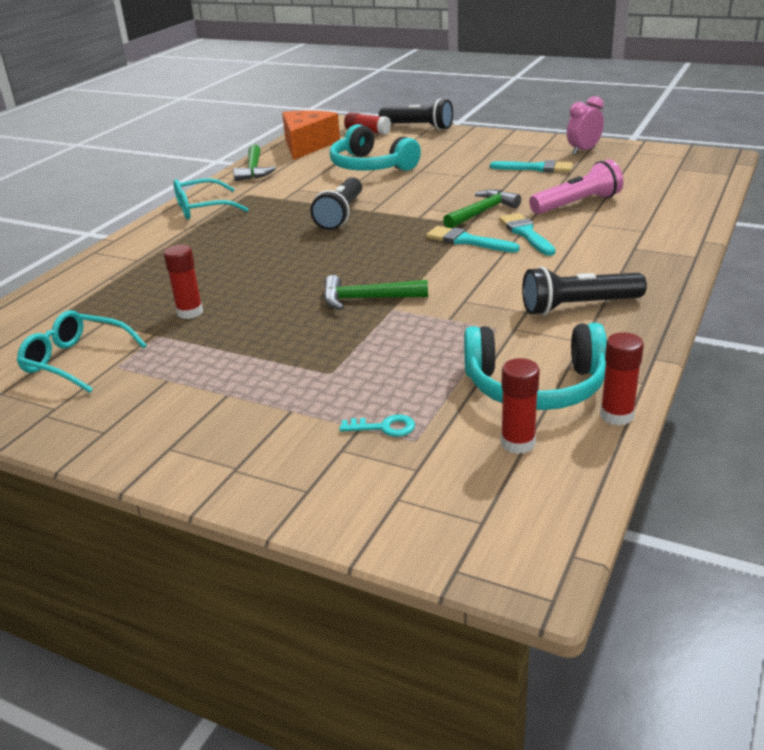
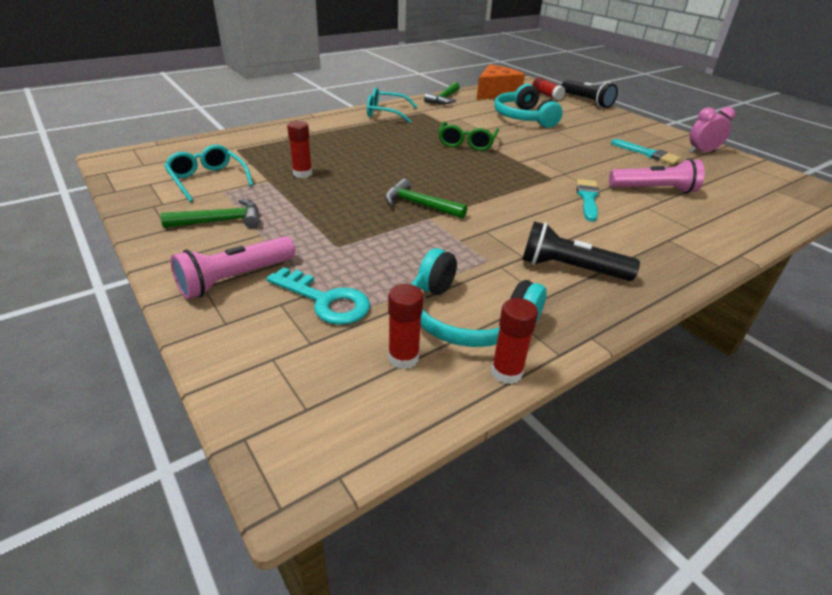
camera: 25 degrees right, 5 degrees up
(260, 447) = (235, 279): none -> pink flashlight
(341, 215) = (467, 143): black flashlight -> green glasses
(384, 427) = (325, 300): turquoise key -> turquoise key, size x1.89
(467, 241) = (536, 189): turquoise brush -> none
(482, 212) = (570, 172): green hammer -> green hammer (221, 221)

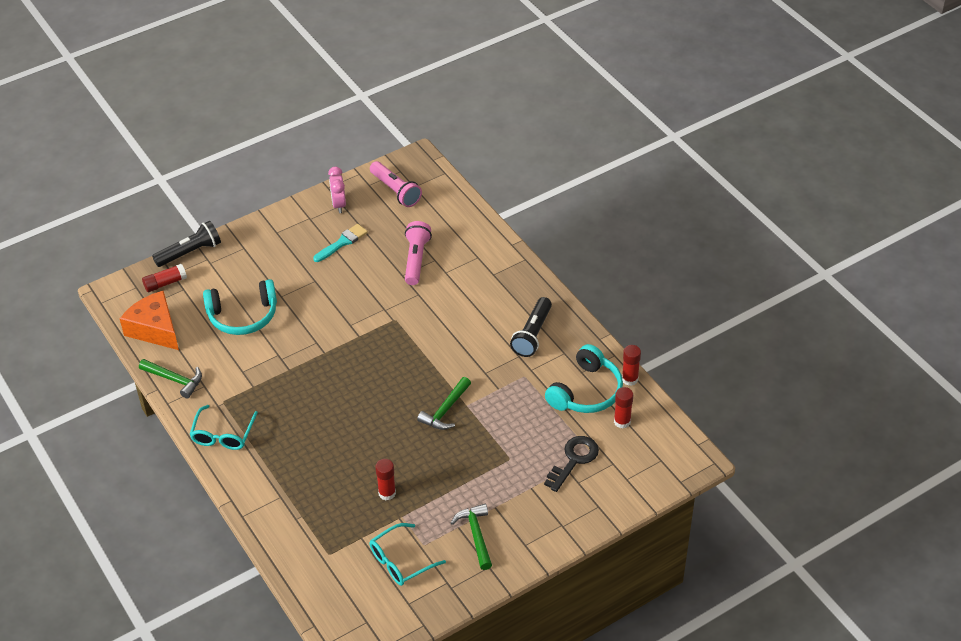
camera: 85 degrees left, 10 degrees up
(235, 279) = (553, 510): pink flashlight -> pink flashlight (395, 191)
(325, 300) = (574, 460): turquoise key -> black key
(467, 143) = (315, 370): green glasses -> none
(587, 198) = (432, 304): turquoise brush -> none

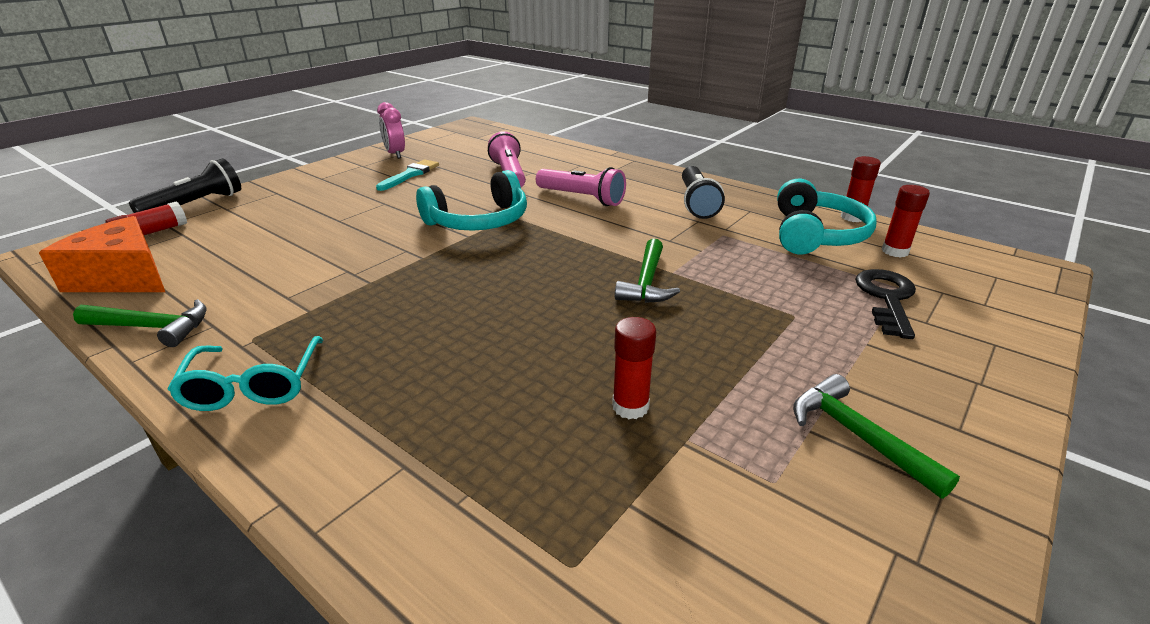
camera: 20 degrees left, 15 degrees down
(243, 316) = (281, 243): turquoise headphones -> turquoise headphones (479, 221)
(395, 191) = (458, 141): pink flashlight -> pink flashlight (581, 198)
(400, 561) = (755, 533): turquoise glasses -> none

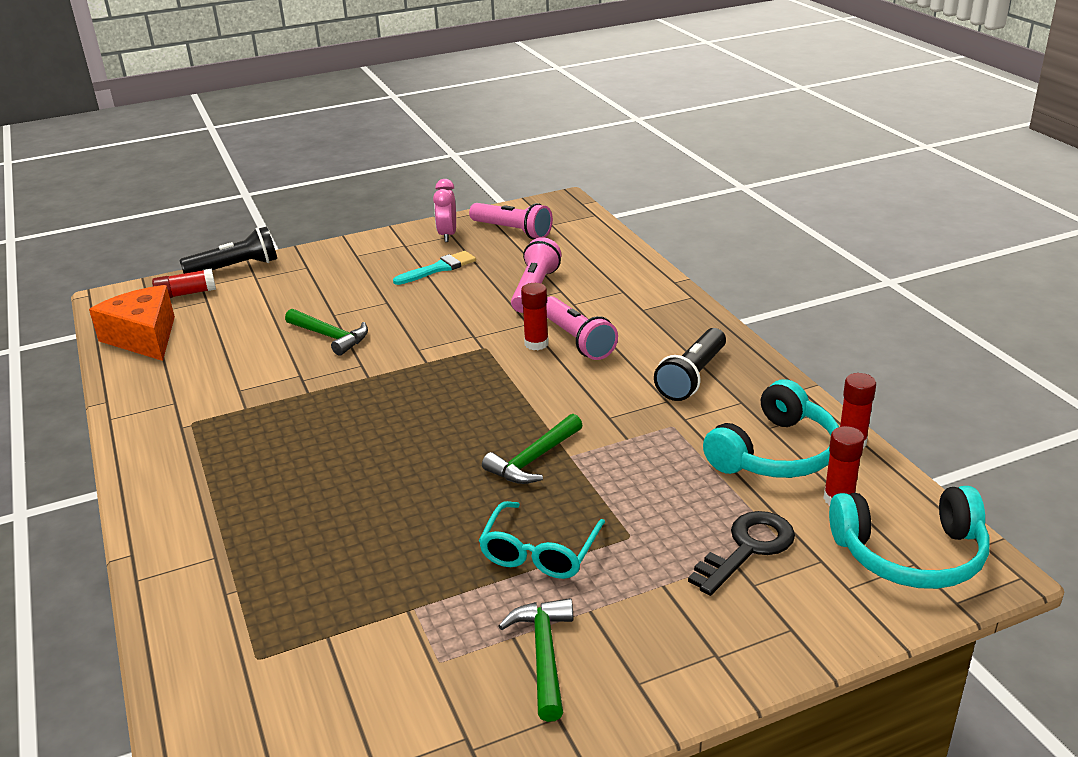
camera: 30 degrees right, 0 degrees up
(152, 327) = (137, 392): green hammer -> green hammer (330, 337)
(253, 385) = (168, 463): turquoise glasses -> turquoise glasses (540, 552)
(449, 145) = (512, 231): none -> pink flashlight
(479, 221) = (451, 346): turquoise headphones -> turquoise headphones (910, 554)
(630, 406) = (399, 569): red glue stick -> red glue stick (536, 344)

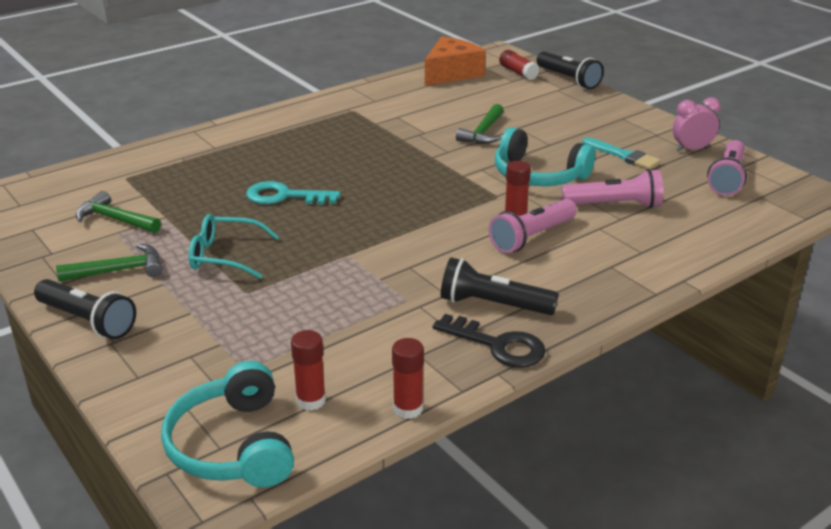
camera: 75 degrees right, 0 degrees up
(407, 495) = (284, 196): none -> turquoise key
(533, 459) = (339, 239): green hammer -> green hammer (115, 219)
(664, 682) = (87, 321): none -> black flashlight
(747, 548) = (235, 350): black key -> black key (498, 345)
(775, 453) = (377, 360): turquoise headphones -> turquoise headphones (538, 175)

